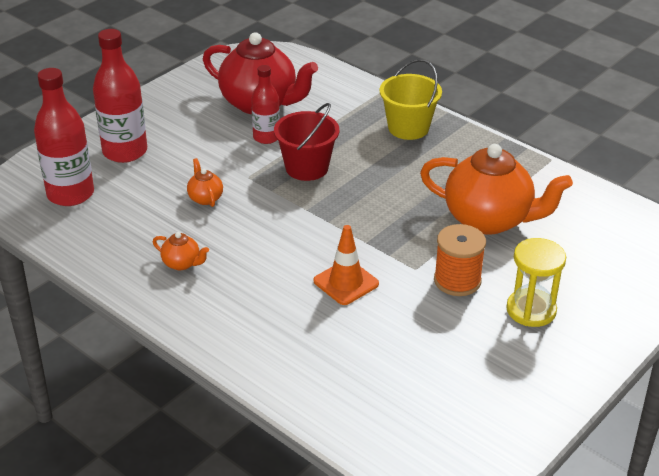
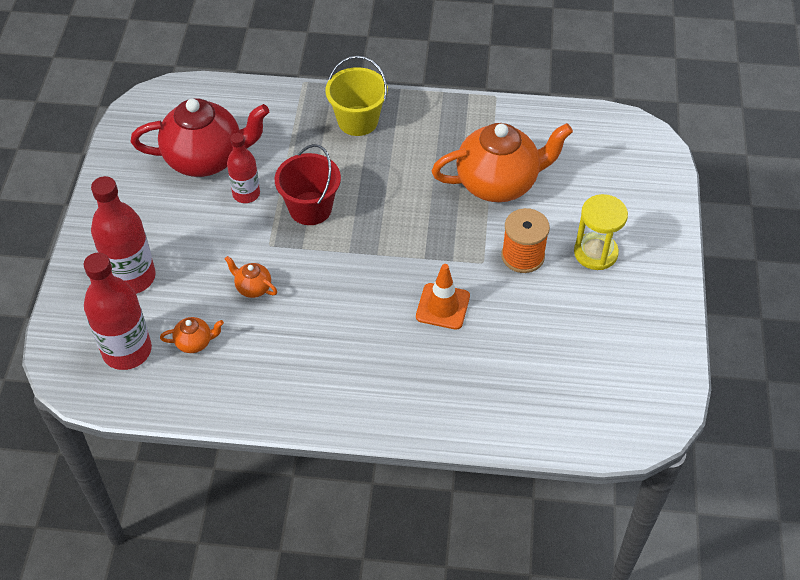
camera: 35 degrees left, 15 degrees up
(182, 263) = (296, 365): orange teapot -> orange teapot (195, 342)

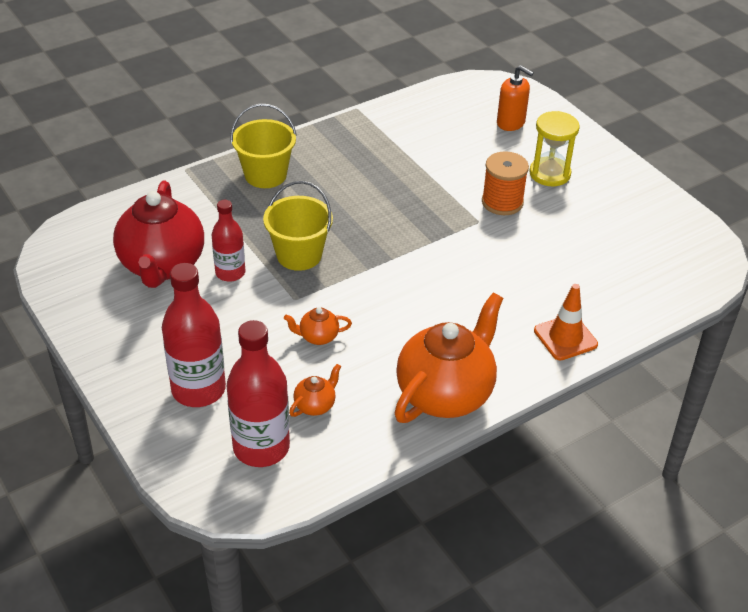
camera: 40 degrees left, 10 degrees down
(206, 159) = (162, 265): red teapot -> red teapot turned 135 degrees clockwise
(310, 208) = (299, 255): red bucket -> yellow bucket
(442, 306) = (484, 266): orange traffic cone -> orange traffic cone (565, 337)
(498, 183) = (428, 164): orange teapot -> orange teapot (445, 394)
(616, 182) = (511, 123): none -> orange soap dispenser

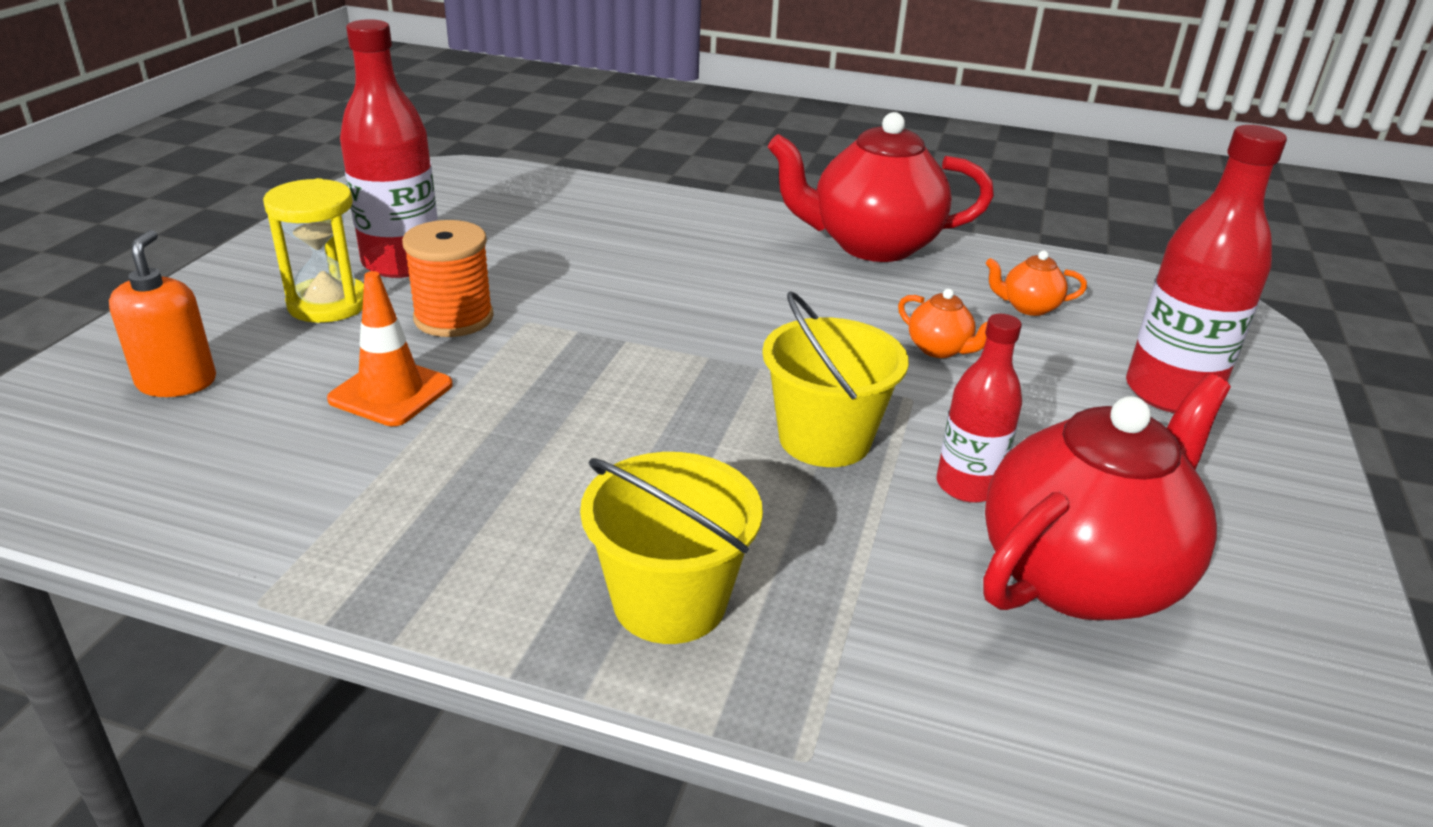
camera: 130 degrees left, 10 degrees down
(261, 447) = (1136, 314): red bottle -> red bottle (402, 263)
(445, 394) = (872, 245): orange teapot -> red teapot
(565, 337) = (680, 212): orange traffic cone -> orange traffic cone (391, 392)

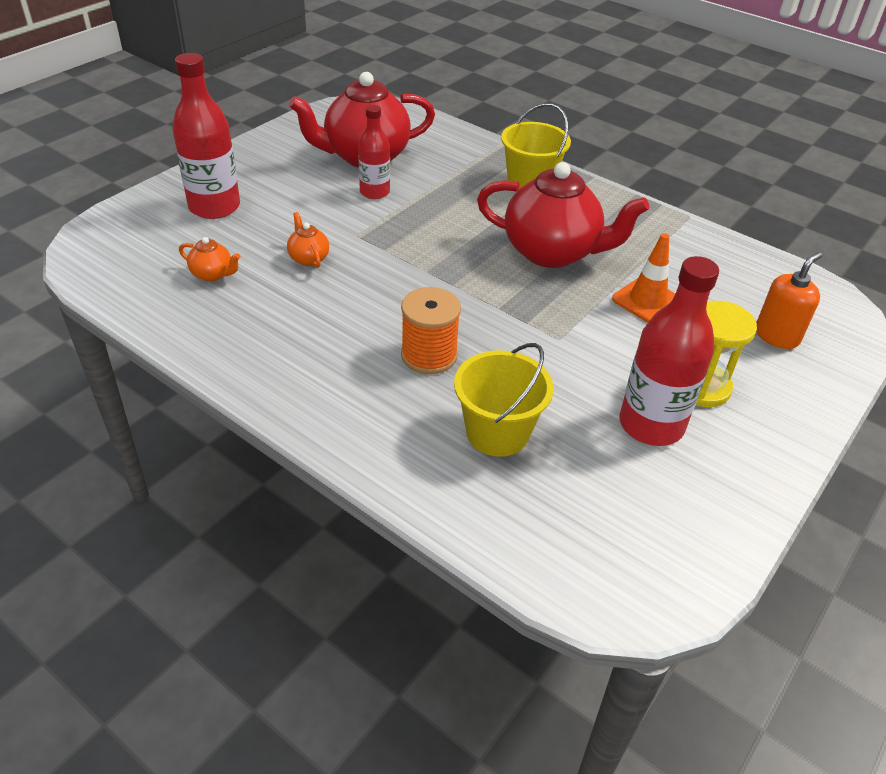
camera: 160 degrees left, 10 degrees up
(177, 382) = (777, 336): orange soap dispenser -> orange soap dispenser turned 150 degrees counterclockwise
(454, 318) = (609, 352): orange spool -> orange spool (429, 355)
(824, 439) = (422, 225): yellow bucket -> yellow bucket (497, 432)
(872, 245) = (255, 358): red teapot -> red teapot (552, 252)

